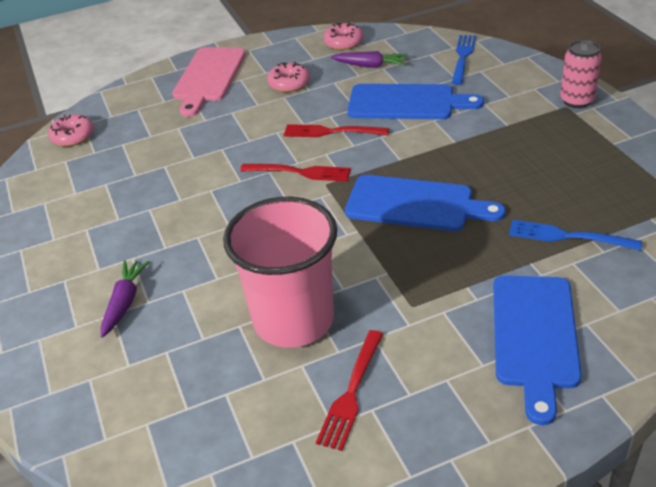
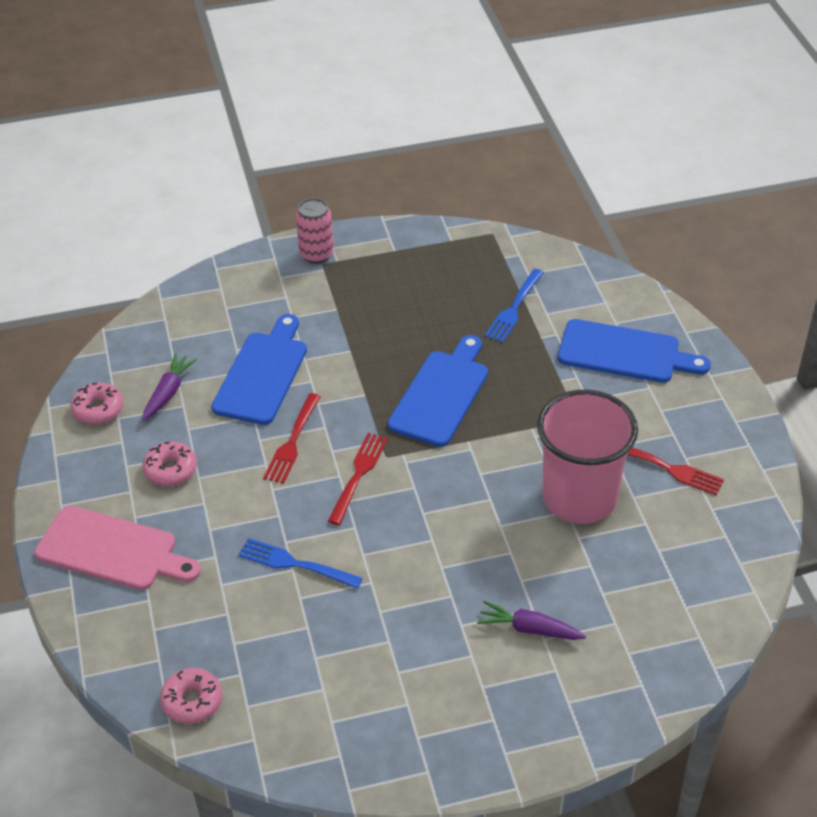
camera: 85 degrees left, 5 degrees up
(463, 57) = (191, 315): blue fork -> blue fork (295, 564)

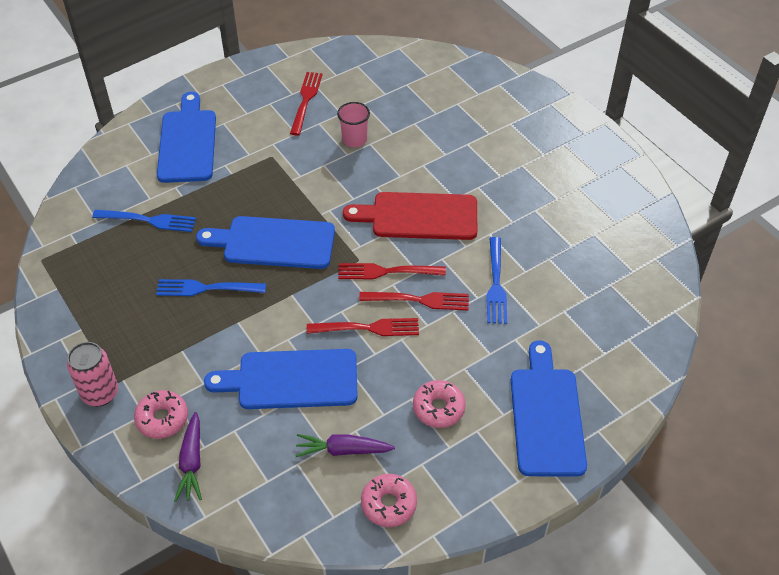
camera: 110 degrees left, 5 degrees up
(112, 550) = (546, 416): pink cutting board -> blue cutting board
(192, 701) = (649, 304): pink donut -> pink donut (162, 419)
(306, 491) = (419, 300): none -> red fork
(403, 335) = (206, 288): none -> blue fork
(426, 524) = (419, 216): none -> red cutting board
(529, 629) = (484, 141): purple carrot -> purple carrot (192, 462)
(579, 498) = (354, 139): pink cup -> pink cup, size x0.43

